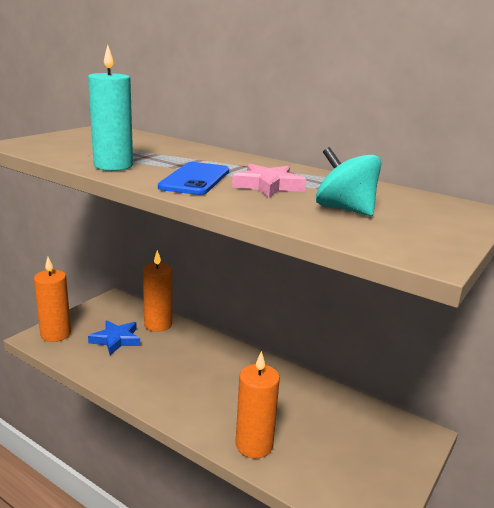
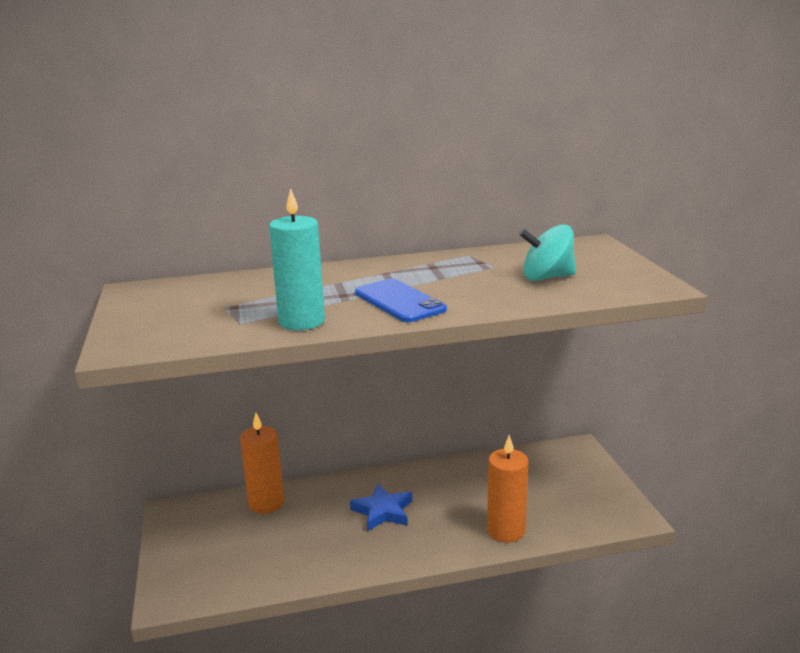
camera: 45 degrees left, 0 degrees up
(56, 334) = (181, 581): orange candle -> none
(116, 340) = (254, 542): blue star -> blue star (383, 511)
(268, 186) = (456, 282): pink star -> none

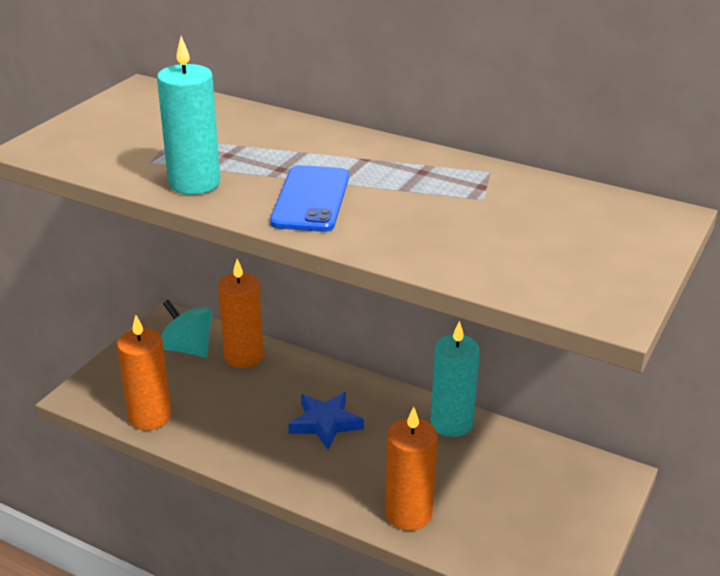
camera: 40 degrees right, 10 degrees up
(248, 579) = (150, 417): none -> orange candle
(458, 469) = (451, 423): none -> turquoise candle
(547, 277) = (508, 238): turquoise spinning top -> turquoise spinning top (187, 348)

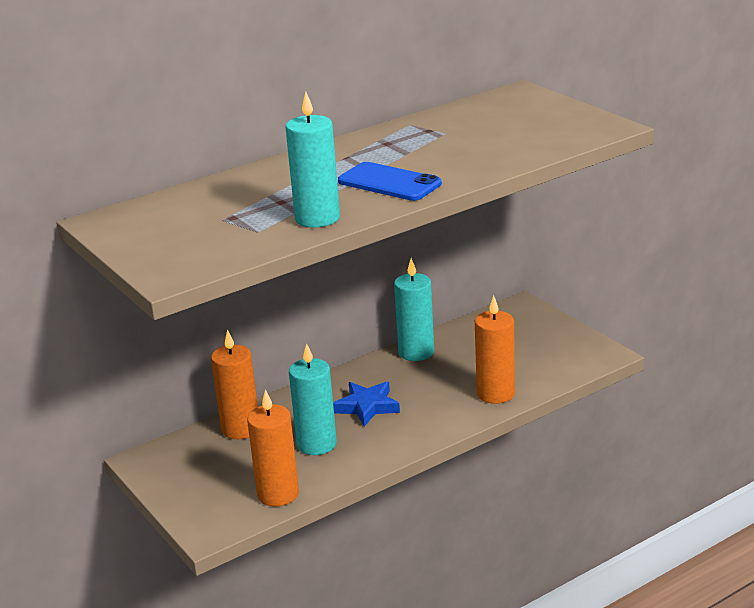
camera: 60 degrees left, 5 degrees down
(187, 348) = (198, 457): turquoise spinning top -> none
(242, 412) = (316, 444): none -> turquoise candle

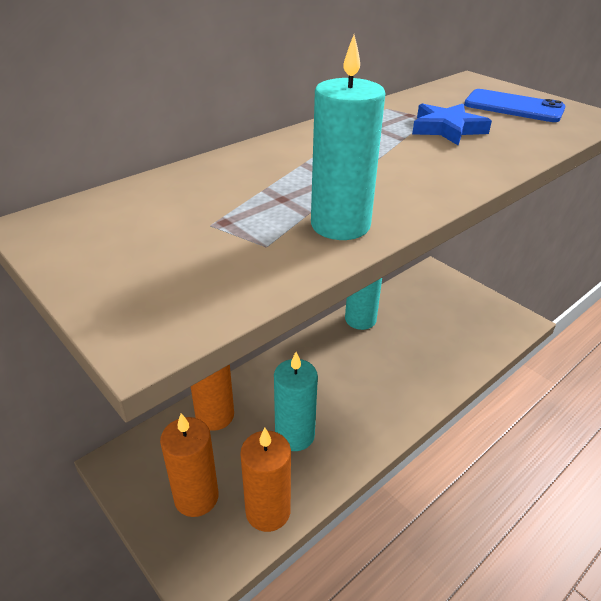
camera: 10 degrees left, 10 degrees up
(367, 406) = (332, 384): blue star -> blue star (447, 129)
(389, 183) = (405, 175): blue phone -> blue phone (513, 107)
(495, 394) = (446, 367): orange candle -> orange candle (196, 497)

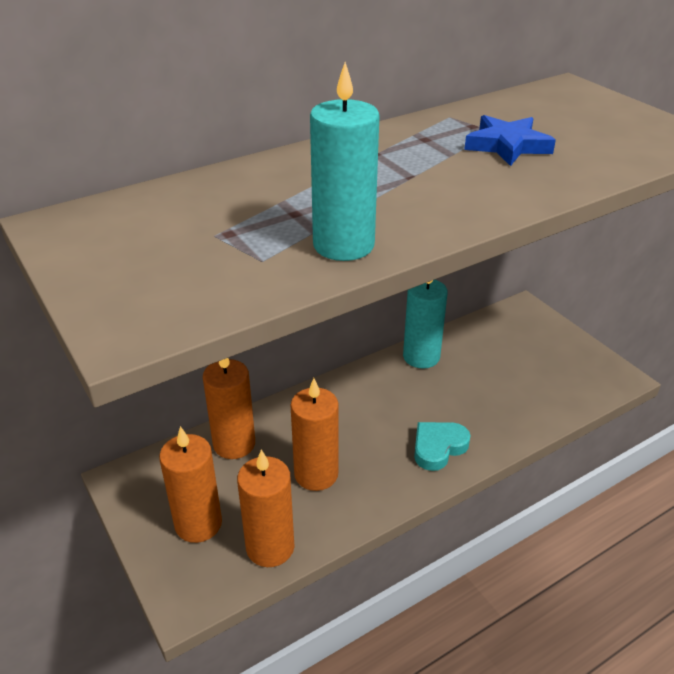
camera: 10 degrees right, 0 degrees up
(294, 435) = (316, 474): turquoise candle -> orange candle
(394, 398) = (438, 447): none -> turquoise heart
(513, 107) = (600, 122): blue phone -> none

